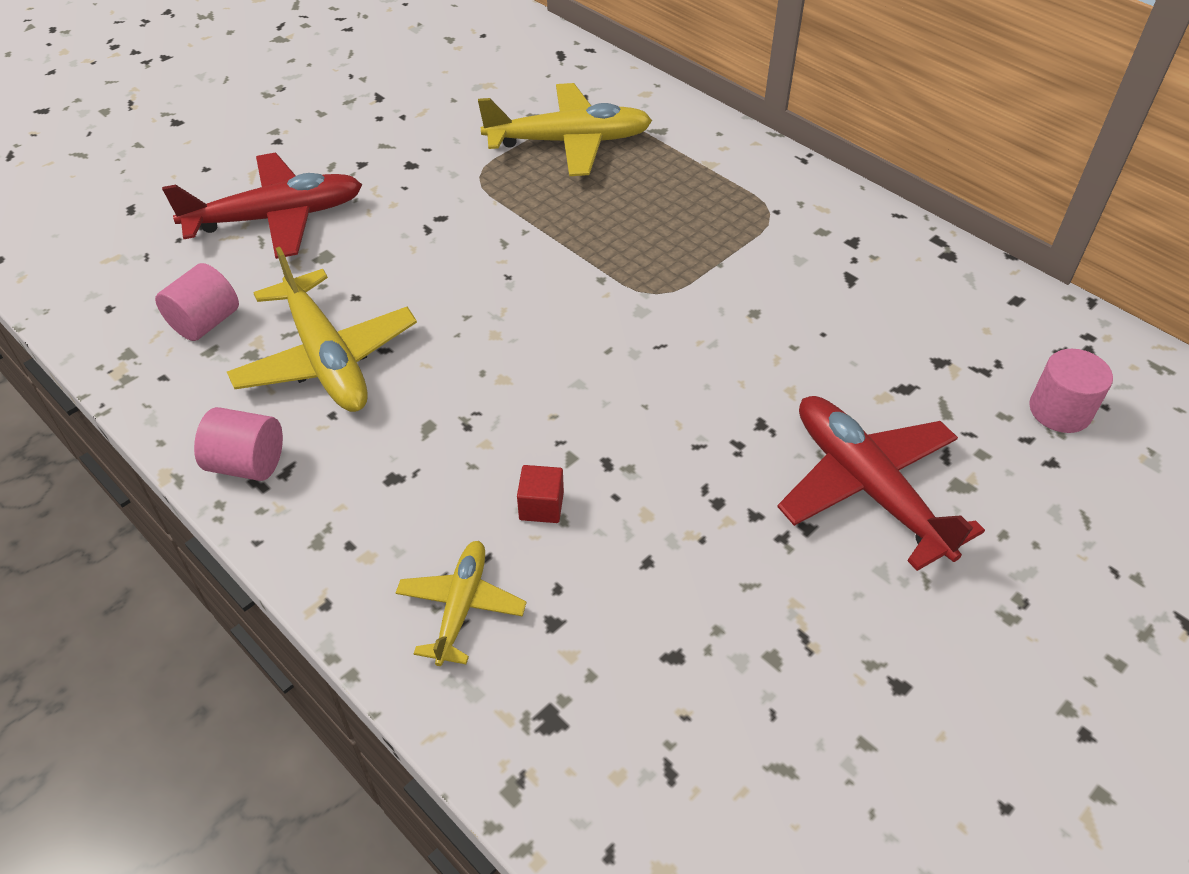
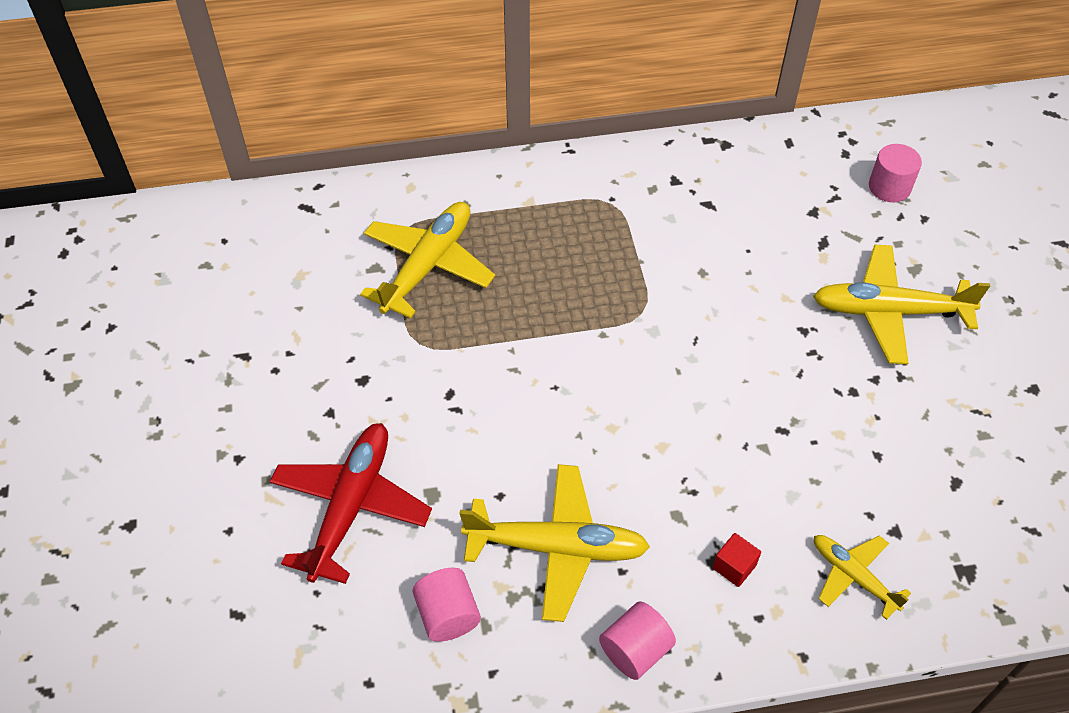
camera: 55 degrees left, 5 degrees up
(541, 506) = (796, 487): red cube -> red cube (734, 566)
(868, 488) = (889, 312): red plane -> yellow plane

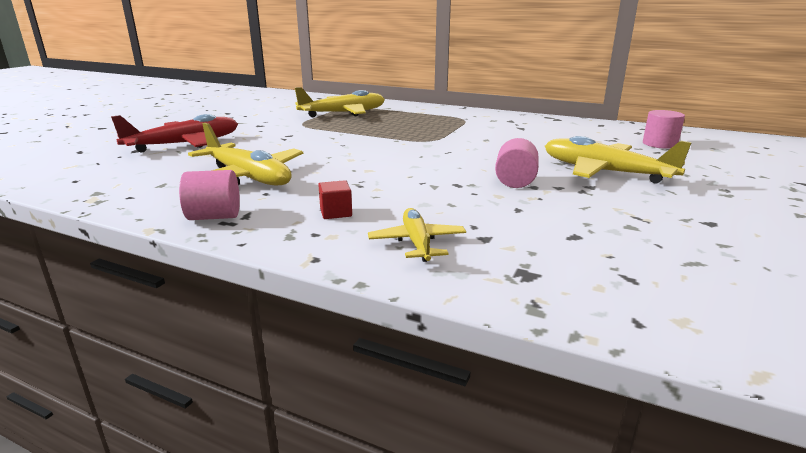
camera: 35 degrees right, 30 degrees down
(448, 615) = (153, 177): pink cylinder -> pink cylinder (515, 181)

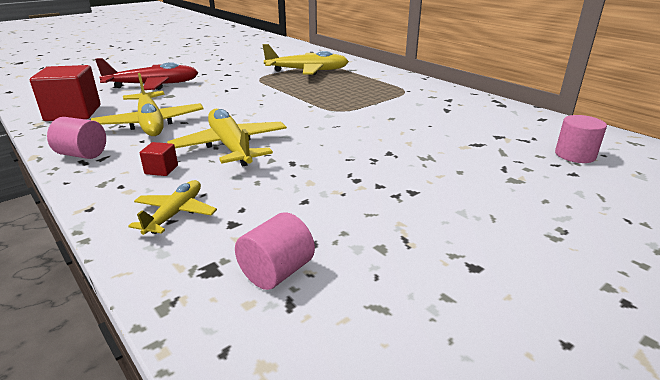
camera: 25 degrees right, 5 degrees up
(124, 182) = (73, 113): none -> red cube
(515, 181) = (347, 170): pink cylinder -> pink cylinder (276, 272)
(605, 172) = (454, 178): yellow plane -> yellow plane (231, 147)

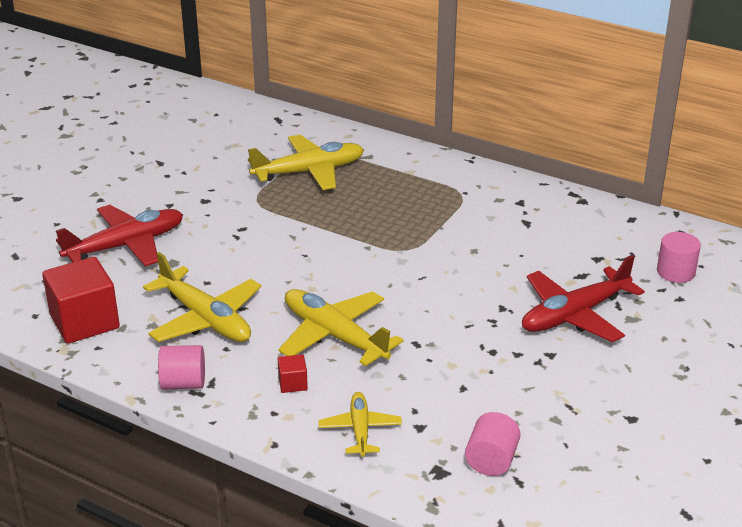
camera: 20 degrees left, 5 degrees up
(456, 168) = (575, 315): none -> red plane

